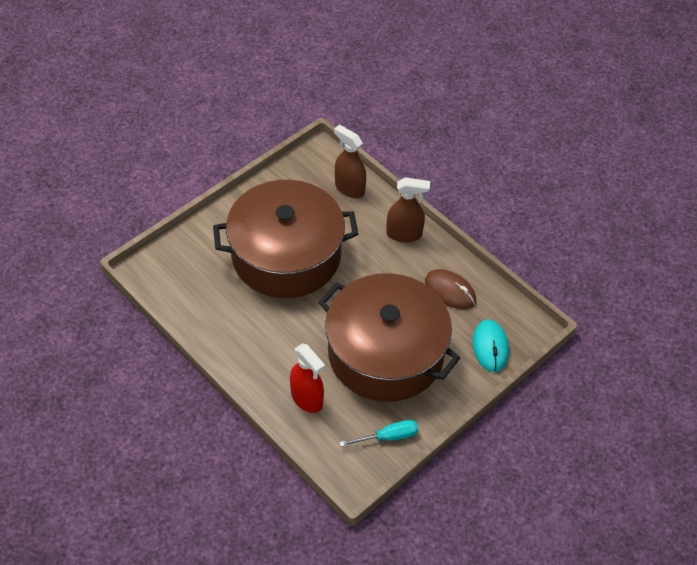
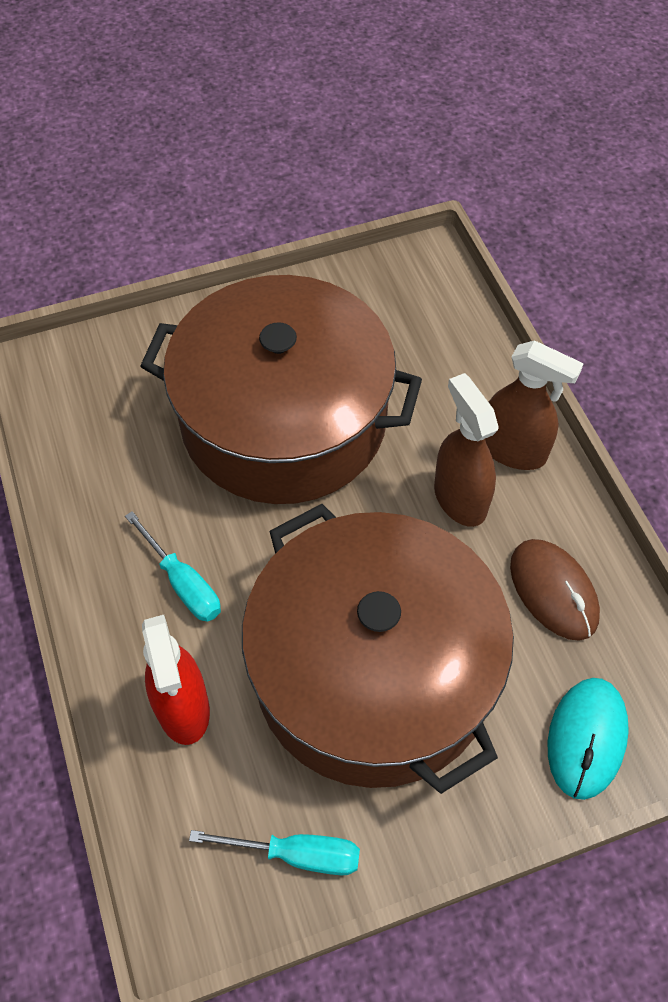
camera: 25 degrees right, 5 degrees up
(277, 346) = (183, 583): none -> turquoise screwdriver
(349, 188) = (451, 336): brown spray bottle -> brown spray bottle (459, 498)

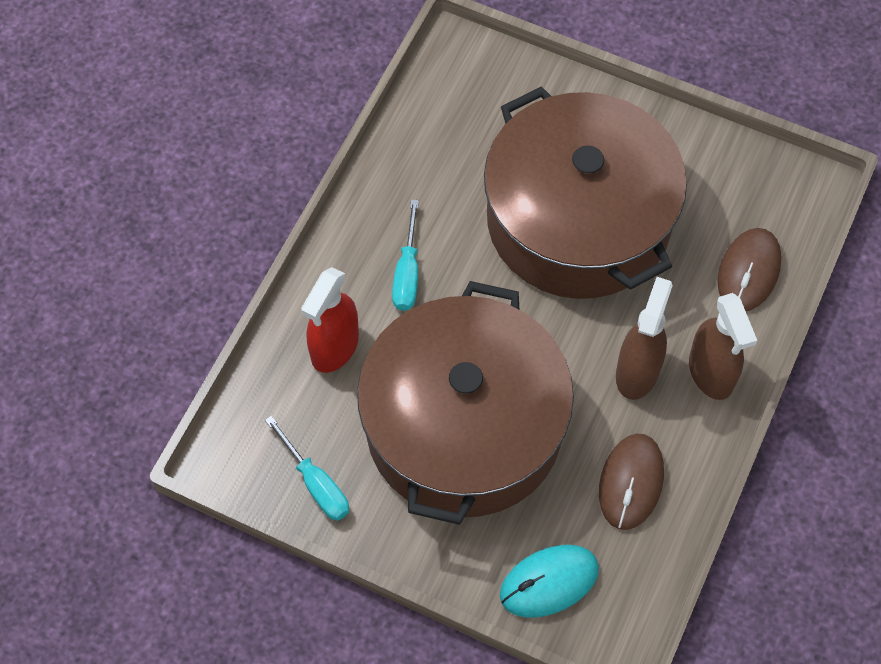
camera: 45 degrees right, 5 degrees up
(454, 353) = (748, 272): none -> brown mouse

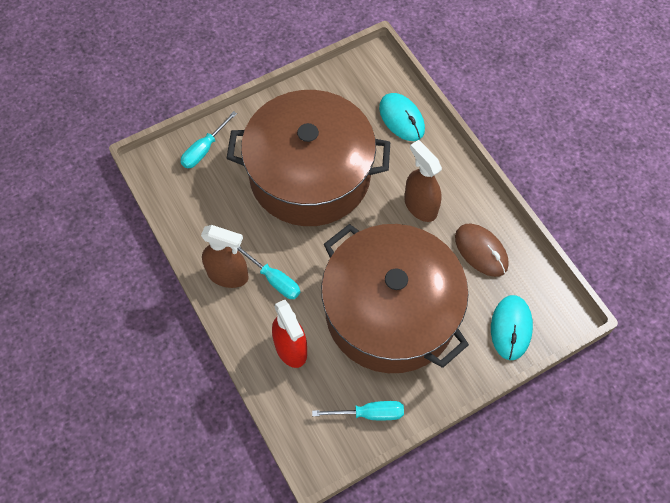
camera: 55 degrees left, 0 degrees up
(518, 86) = (204, 149): none -> turquoise screwdriver
(711, 373) = (445, 173): brown spray bottle -> brown spray bottle (228, 275)
(748, 272) = (401, 118): brown mouse -> turquoise mouse

